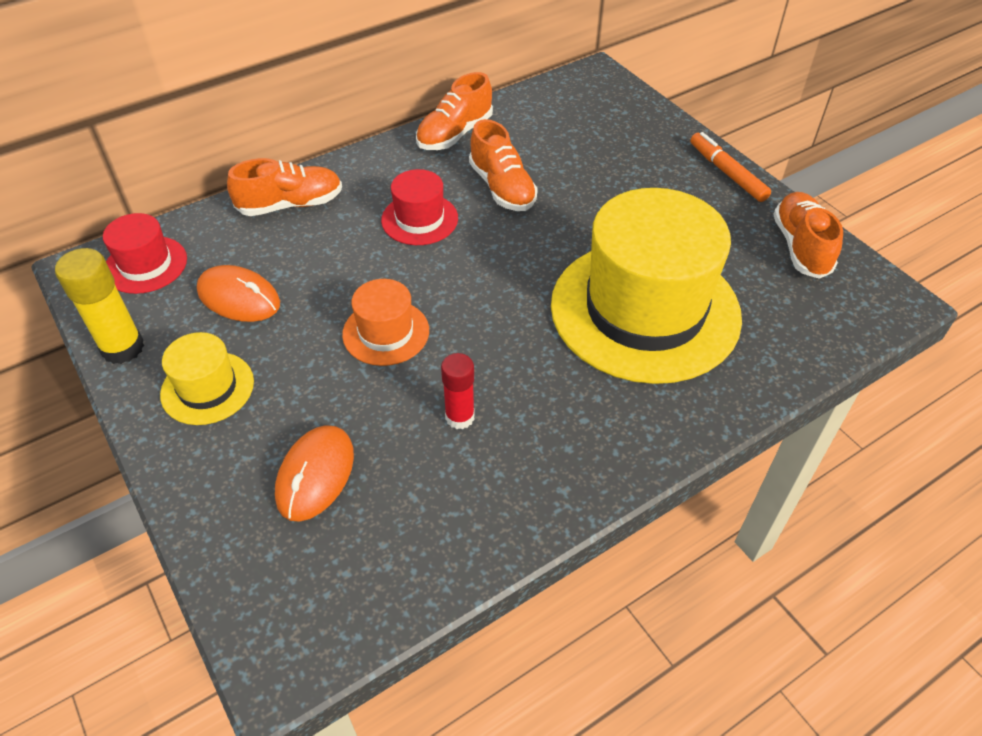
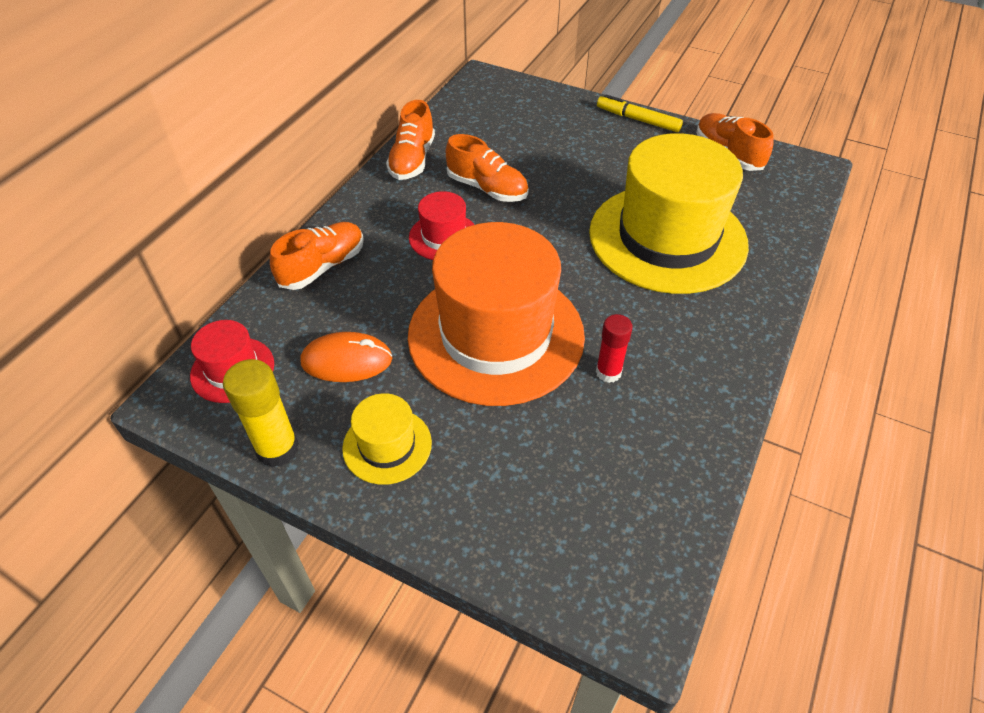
camera: 30 degrees left, 0 degrees up
(315, 475) = (539, 468): orange mouse -> none
(386, 332) = (496, 335): orange hat -> orange hat, size x2.23
(727, 173) = (638, 120): orange marker -> yellow marker

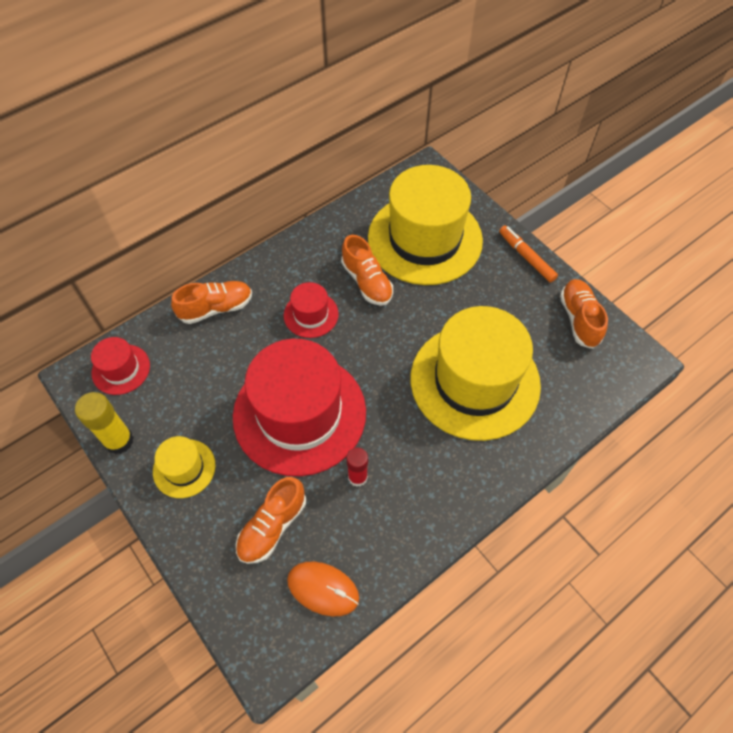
camera: 25 degrees right, 10 degrees up
(346, 360) = (192, 392): orange mouse -> orange mouse (323, 589)
(412, 160) = (327, 234): orange shoe -> orange shoe (272, 526)
(496, 335) = (299, 413): orange hat -> red hat
(523, 134) = (425, 239): none -> yellow hat
(638, 120) = (526, 257): yellow marker -> orange marker

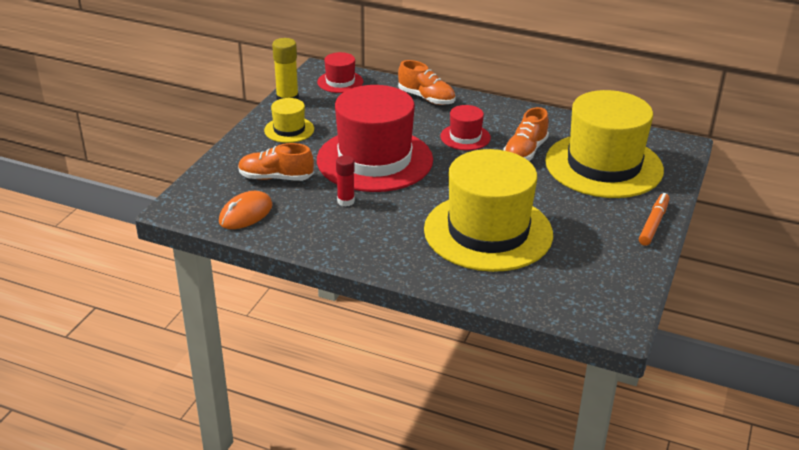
camera: 60 degrees right, 25 degrees down
(323, 589) = (246, 214): orange mouse -> orange mouse turned 45 degrees clockwise
(579, 319) = (620, 273): orange shoe -> none

